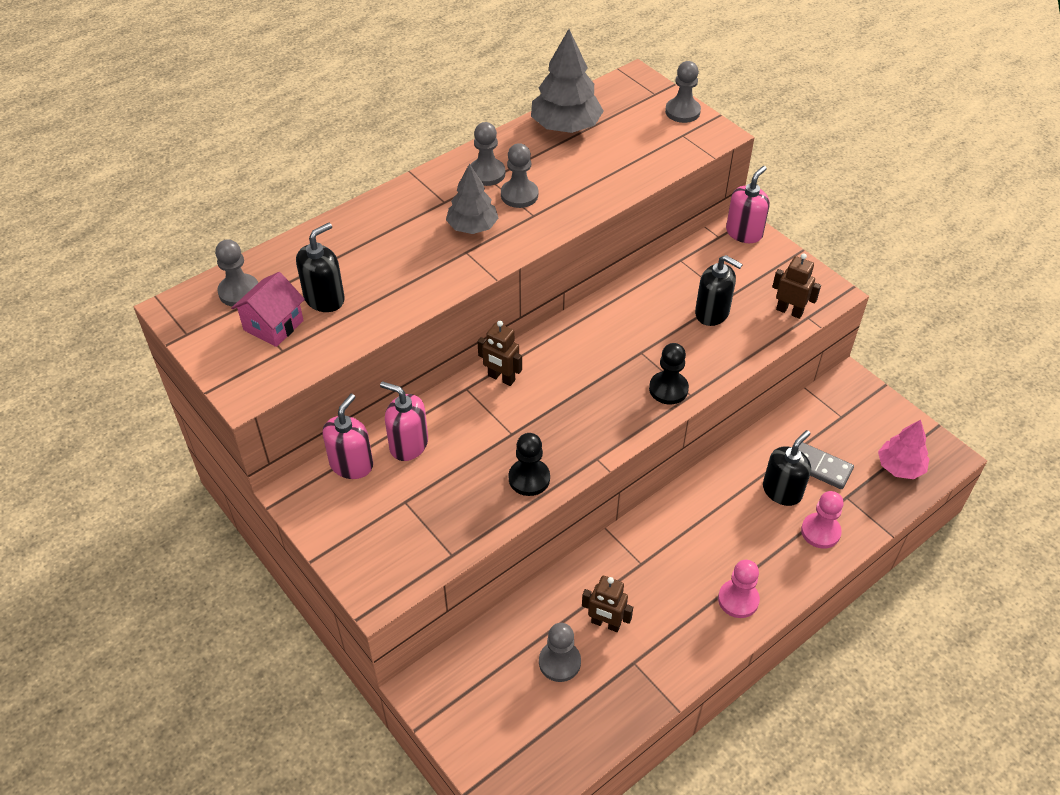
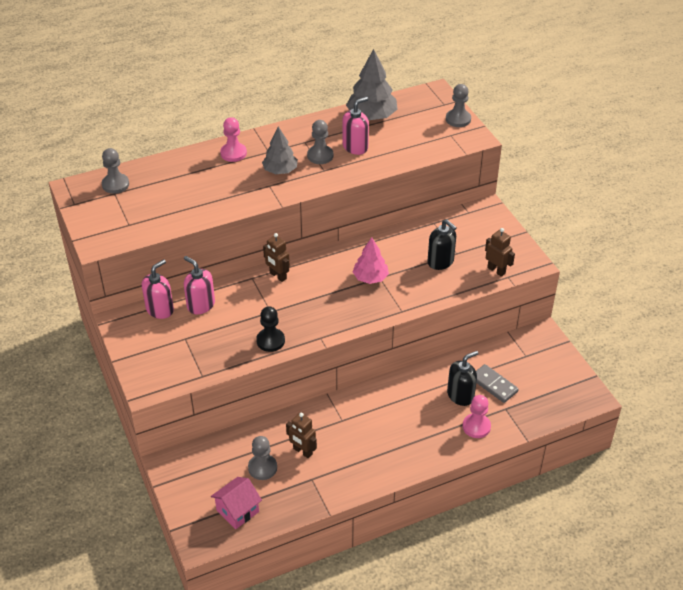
camera: 15 degrees right, 5 degrees down
(273, 325) = (129, 208): pink house -> pink house (237, 511)
(324, 298) = (167, 198): black soap dispenser -> none
(486, 173) = (304, 138): grey pawn -> none
(668, 389) = (388, 304): black pawn -> none
(738, 600) = (399, 456): pink pawn -> pink pawn (233, 153)
(744, 233) = (488, 213): pink soap dispenser -> pink soap dispenser (355, 147)
(900, 467) = (554, 397): pink tree -> pink tree (370, 278)

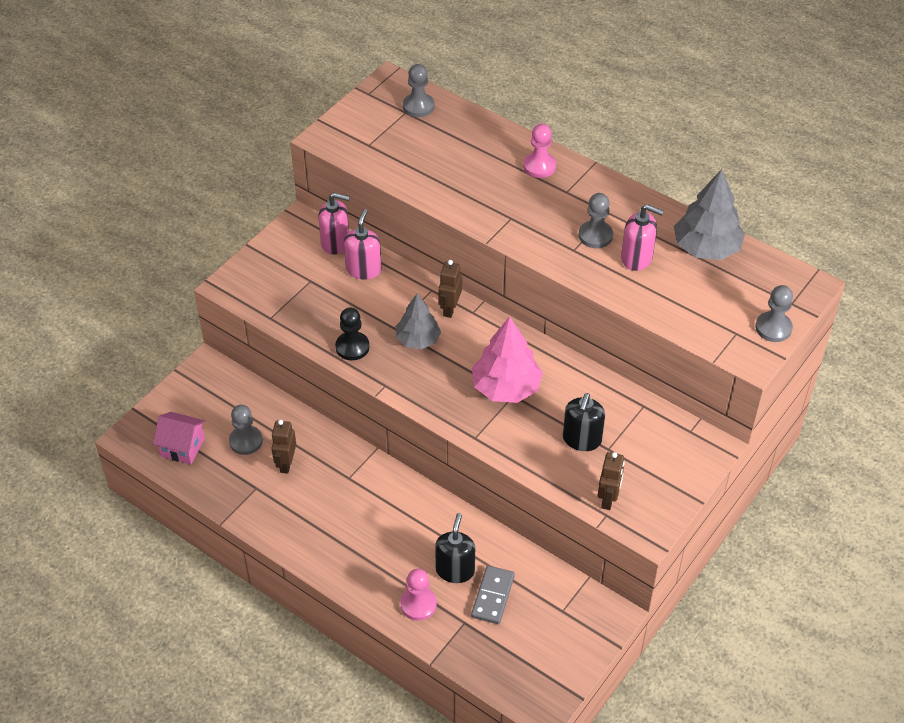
camera: 60 degrees right, 5 degrees up
(280, 170) = (542, 215): grey tree -> grey tree (418, 339)
(370, 278) = (506, 387): pink tree -> pink tree, size x1.51
(460, 395) = (455, 570): black soap dispenser -> black soap dispenser turned 105 degrees counterclockwise

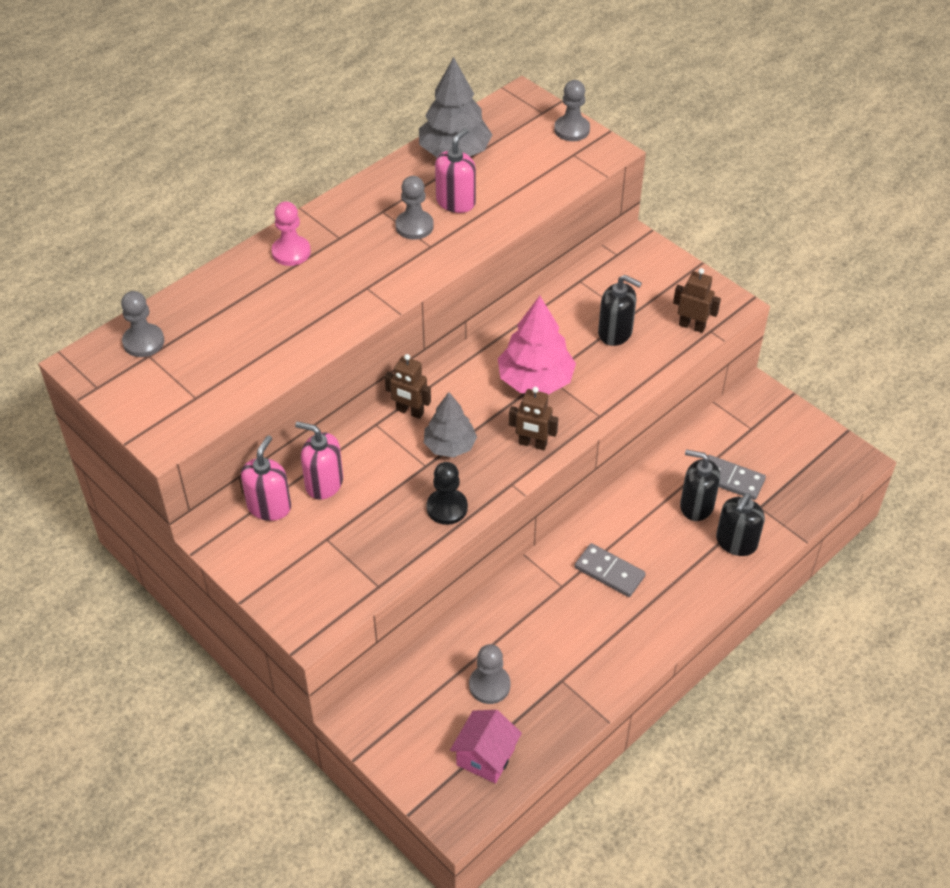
camera: 80 degrees left, 0 degrees up
(286, 464) = (531, 646): brown robot -> brown robot (532, 444)
(368, 510) = (609, 572): none -> grey domino
(418, 604) = (736, 542): pink pawn -> black soap dispenser

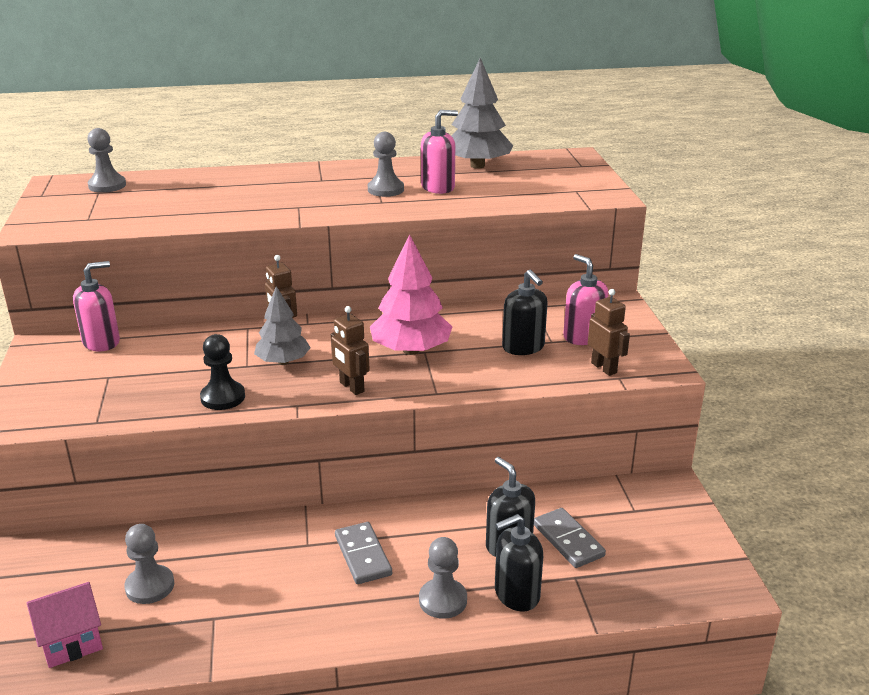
camera: 35 degrees right, 20 degrees down
(291, 252) = (276, 177): pink pawn -> none
(324, 483) = (158, 345): pink soap dispenser -> pink soap dispenser (583, 336)
(572, 130) = (594, 179): grey pawn -> grey pawn (443, 600)

